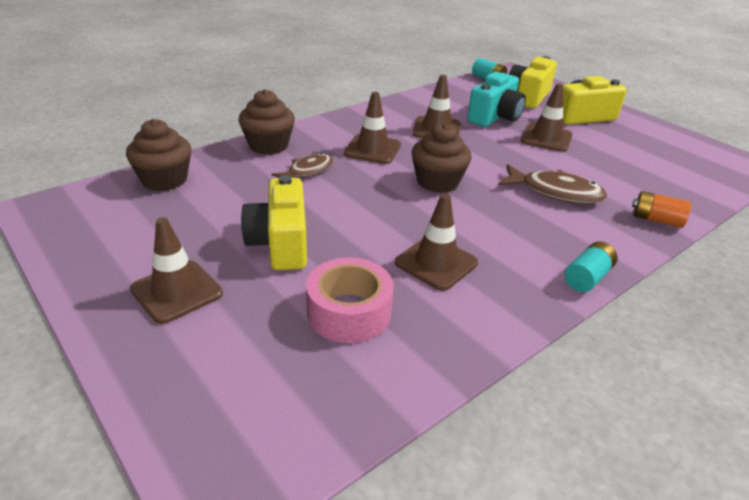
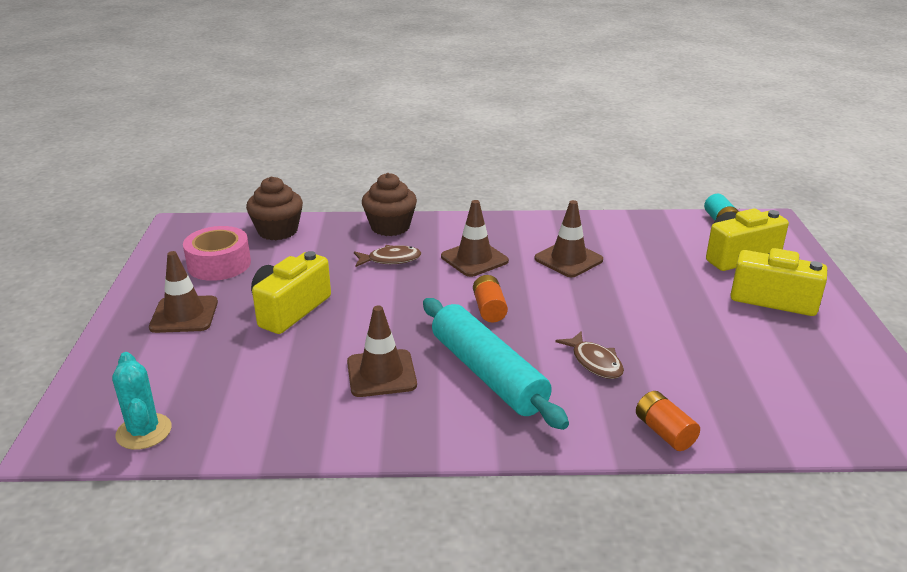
camera: 40 degrees right, 5 degrees down
(304, 425) = (144, 432): none -> turquoise cactus
(349, 312) = (266, 378): pink tape -> pink tape (219, 264)
(437, 182) = (489, 309): brown cupcake -> orange battery
(495, 117) = (656, 266): turquoise camera -> none
(507, 229) = (488, 374): none -> turquoise rolling pin
(546, 138) = (680, 307): brown traffic cone -> none
(555, 192) = (594, 362): brown fish -> brown fish, size x0.66
(587, 277) = (494, 445): turquoise battery -> none

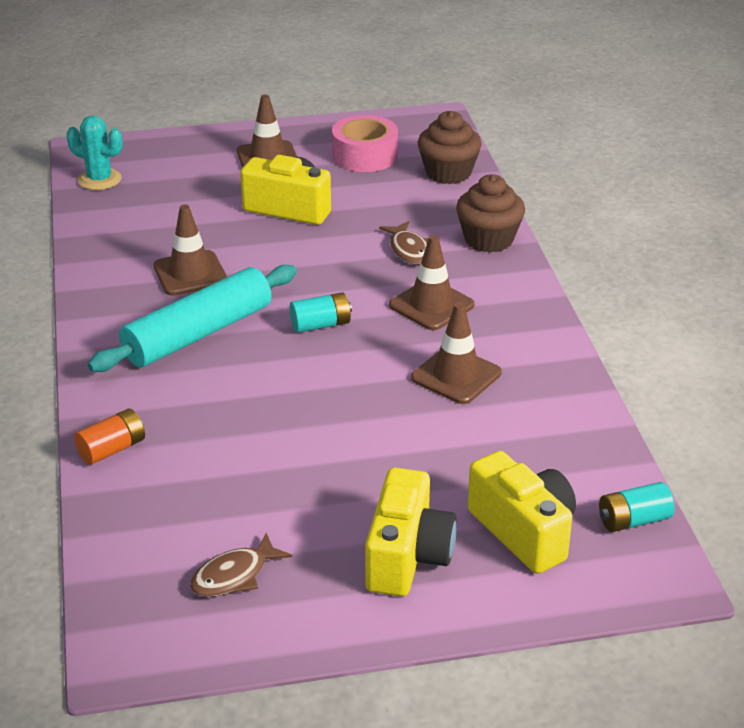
camera: 80 degrees right, 5 degrees up
(144, 432) = (99, 179): turquoise cactus -> turquoise cactus turned 60 degrees clockwise
(489, 309) = (321, 325): orange battery -> turquoise battery
(594, 362) = (229, 401): brown fish -> brown fish (234, 576)

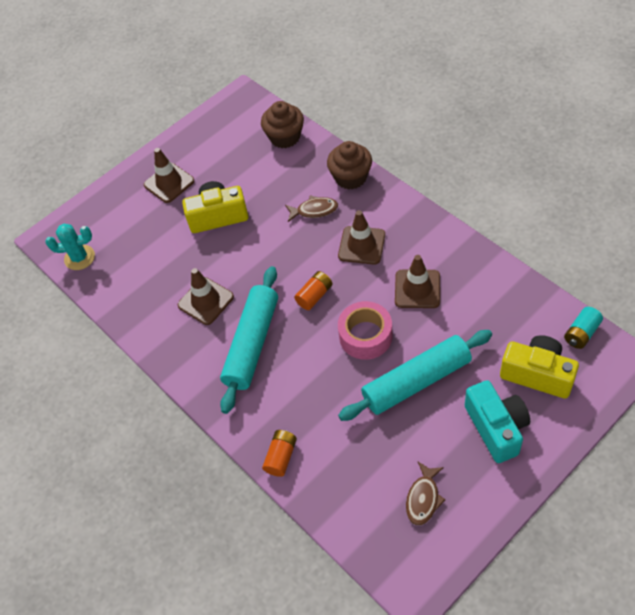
camera: 25 degrees left, 20 degrees up
(321, 325) = (314, 296): turquoise battery -> orange battery
(354, 461) = (416, 381): none -> turquoise rolling pin
(365, 156) = (225, 149): pink tape -> pink tape (365, 336)
(407, 556) = (496, 428): yellow camera -> turquoise camera
(409, 250) = (314, 210): brown fish -> brown fish turned 45 degrees counterclockwise

